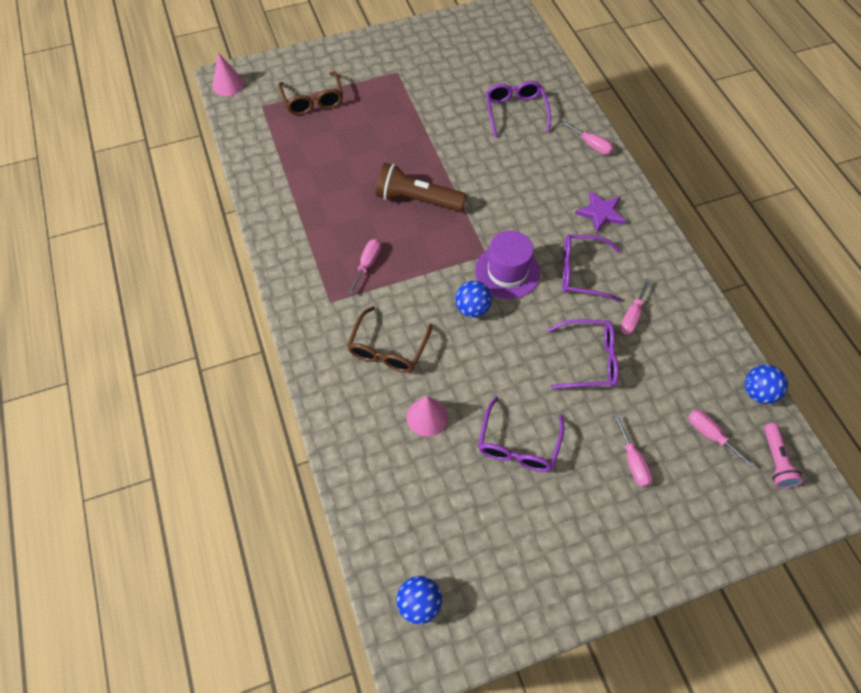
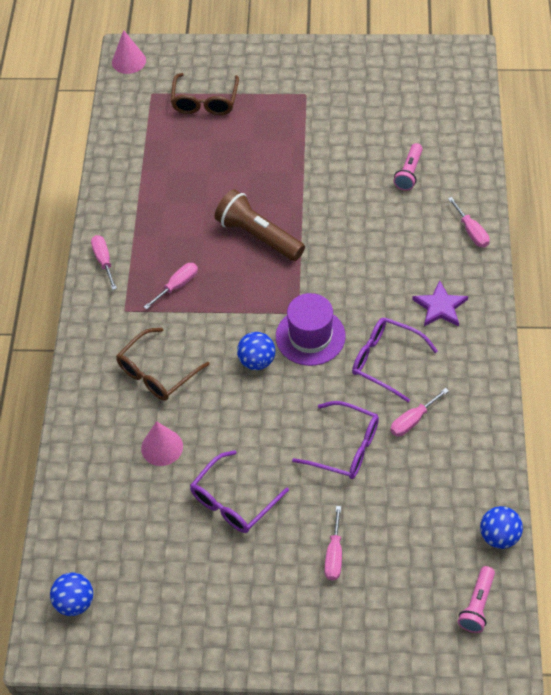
camera: 25 degrees right, 5 degrees down
(515, 112) = (409, 173): purple glasses -> pink flashlight
(710, 435) = (425, 558): pink screwdriver -> pink screwdriver (104, 261)

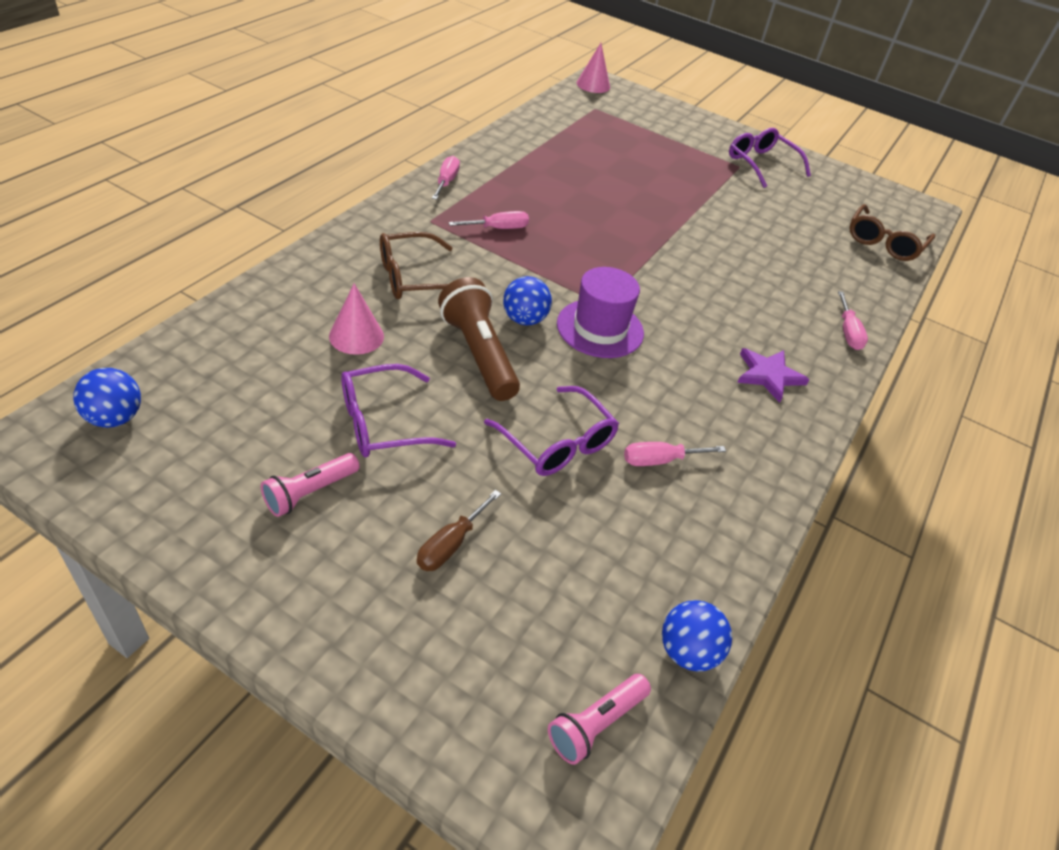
camera: 20 degrees right, 10 degrees down
(205, 101) = (639, 132): brown glasses -> brown glasses (884, 242)
(258, 236) = (611, 232): brown flashlight -> brown flashlight (479, 354)
(334, 555) = (450, 544): pink screwdriver -> brown screwdriver
(386, 361) = (669, 391): purple glasses -> purple glasses (761, 164)
(409, 173) = (806, 259): pink flashlight -> pink flashlight (310, 492)

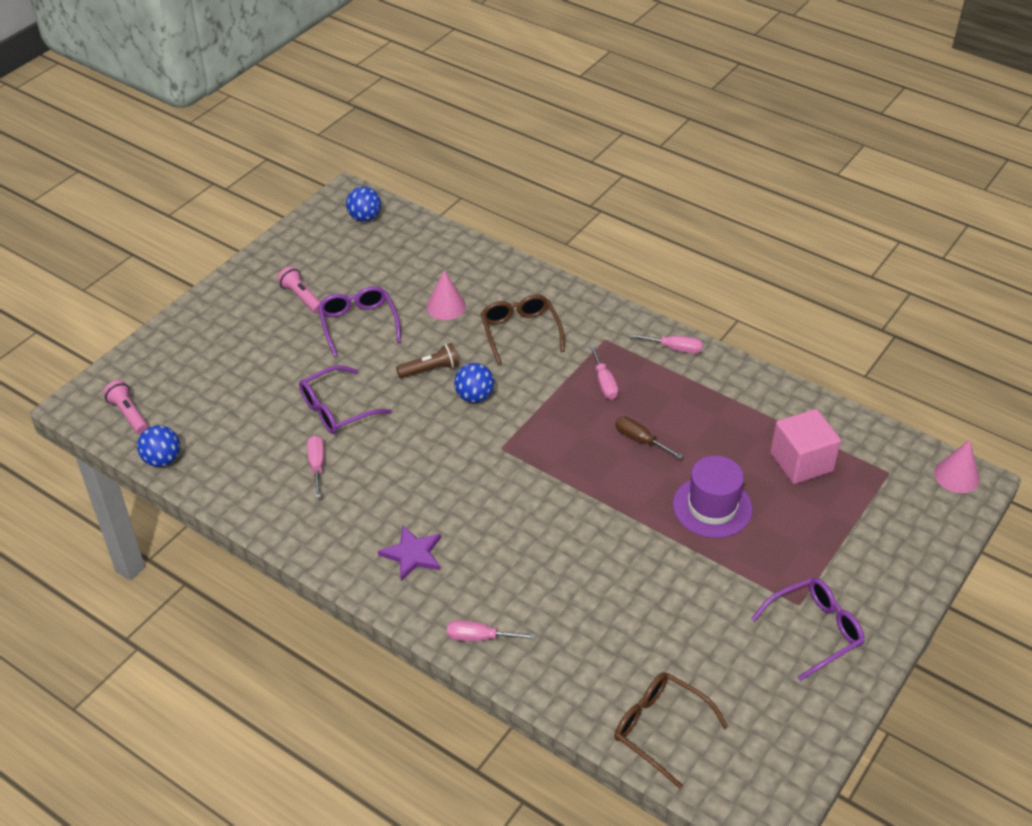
camera: 100 degrees right, 0 degrees up
(450, 544) = (256, 357): brown screwdriver -> brown screwdriver (640, 440)
(479, 354) = (430, 370): brown flashlight -> brown flashlight, size x0.60
(590, 141) = (801, 462): none -> pink cube
(600, 328) = (467, 443): purple hat -> purple hat (712, 507)

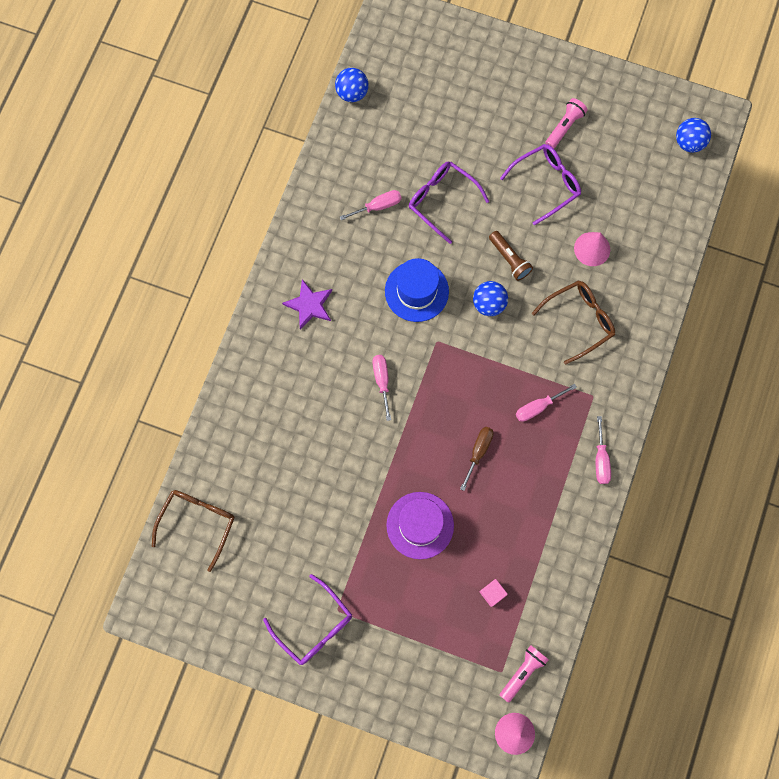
camera: 75 degrees right, 30 degrees up
(129, 414) = (391, 49): pink flashlight -> pink flashlight (522, 672)
(435, 453) = (416, 291): none -> blue hat
(479, 637) = (246, 375): pink screwdriver -> pink screwdriver (382, 381)
(801, 462) = (492, 593): pink cube -> pink cube, size x0.46

